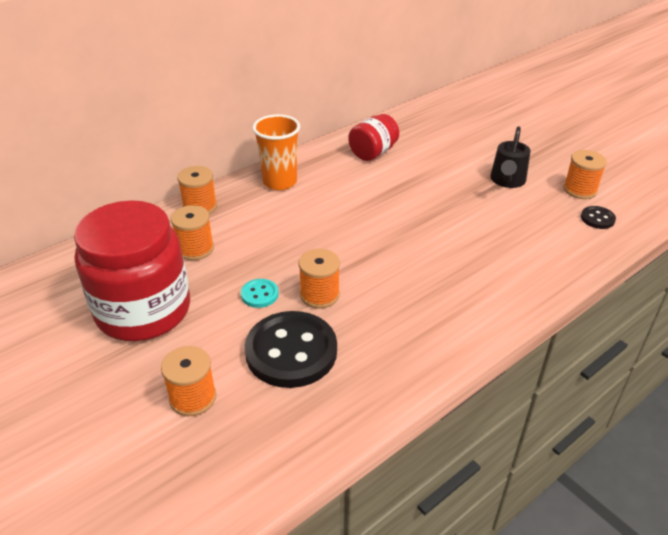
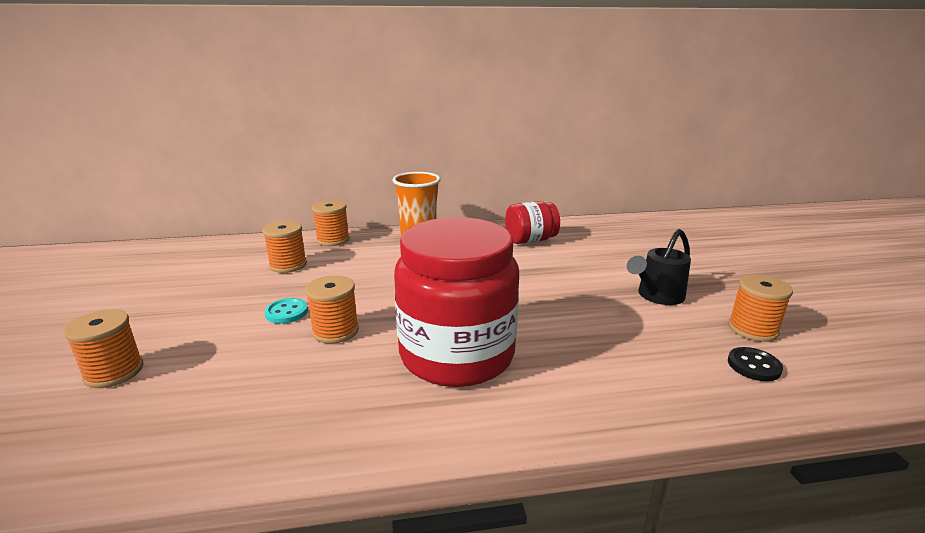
camera: 30 degrees right, 15 degrees down
(143, 310) = (188, 293): red jar -> red jar (457, 355)
(291, 351) = (243, 368): black button -> none

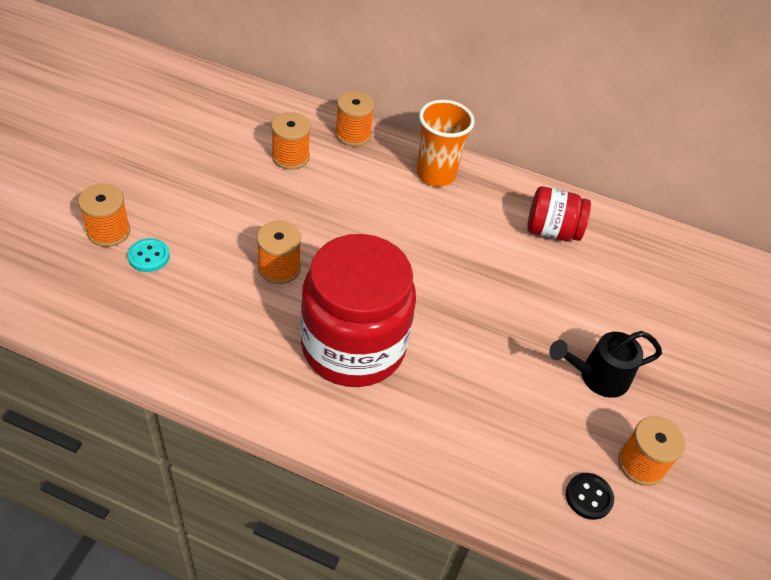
camera: 25 degrees right, 25 degrees up
(286, 312) = (255, 225): turquoise button -> turquoise button (149, 256)

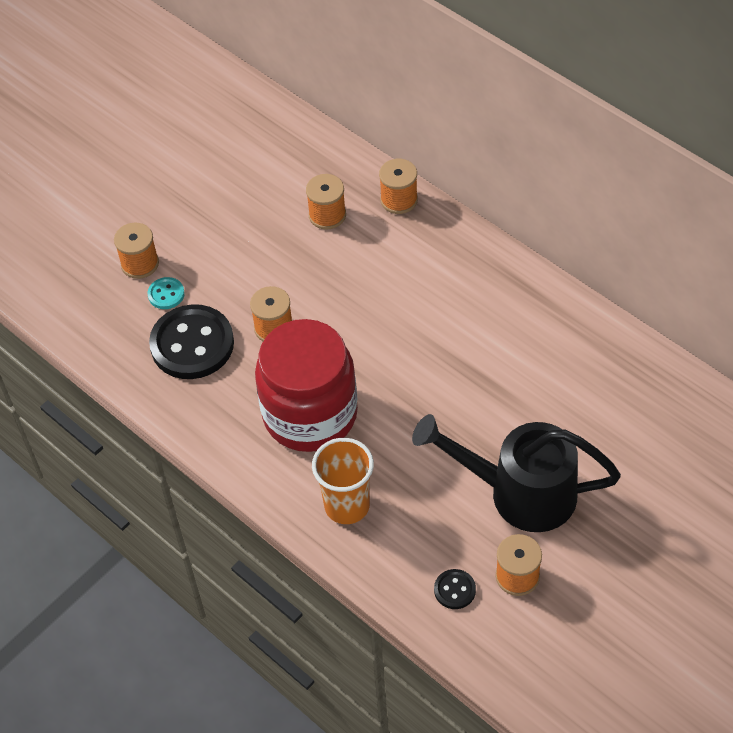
camera: 30 degrees right, 5 degrees up
(196, 301) = (192, 344): none -> black button
(435, 174) = (463, 259): orange cup -> orange cup (347, 506)
(552, 231) = (553, 341): red jar -> none
(597, 377) = (519, 492): black watering can -> black watering can, size x1.78

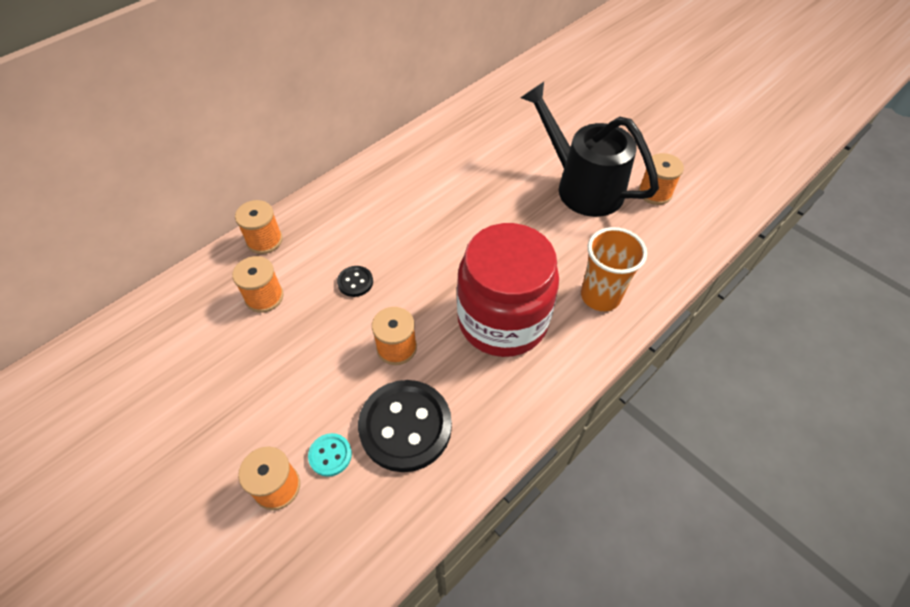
camera: 90 degrees left, 0 degrees up
(454, 590) = (672, 229): black button -> black button (355, 282)
(519, 492) = (581, 186): black watering can -> black watering can turned 120 degrees clockwise

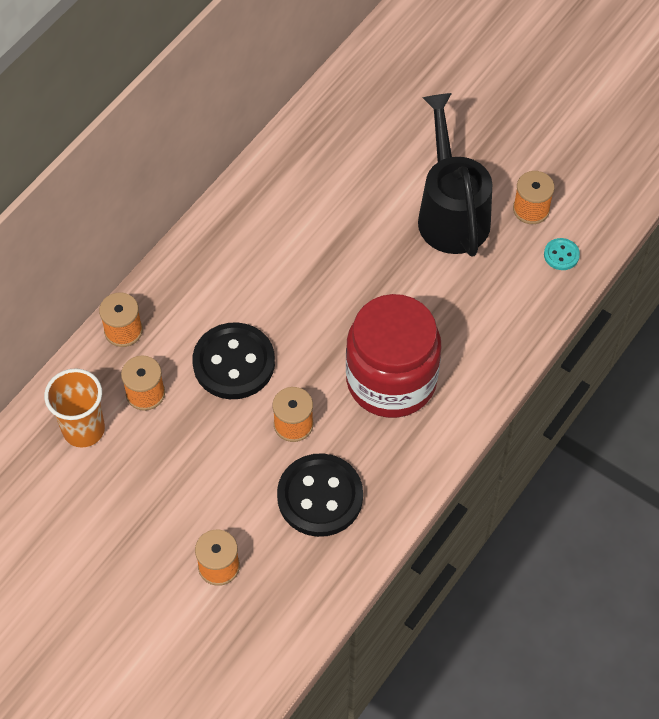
camera: 10 degrees left, 5 degrees up
(330, 455) = (258, 532): turquoise button -> turquoise button (561, 255)
(355, 282) = (234, 363): black button -> black button, size x2.23
(581, 186) = (451, 212): black watering can -> black watering can turned 45 degrees clockwise
(600, 296) = (484, 339): orange cup -> orange cup (83, 429)

